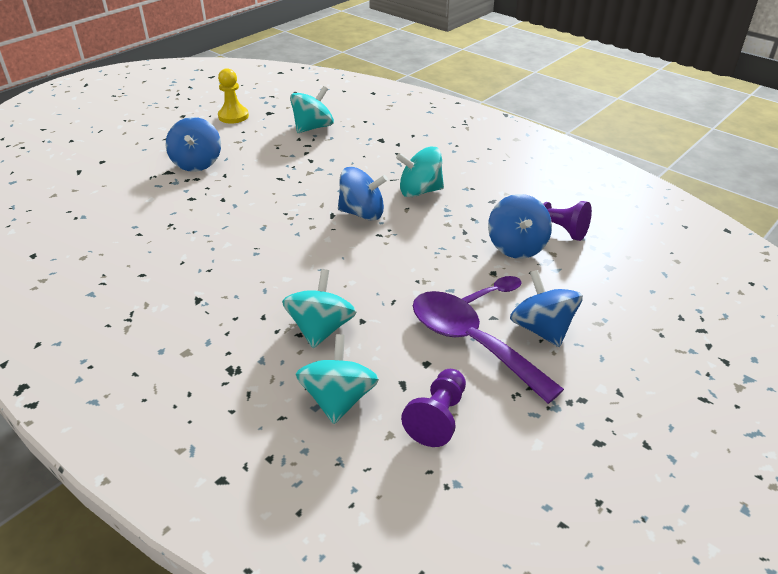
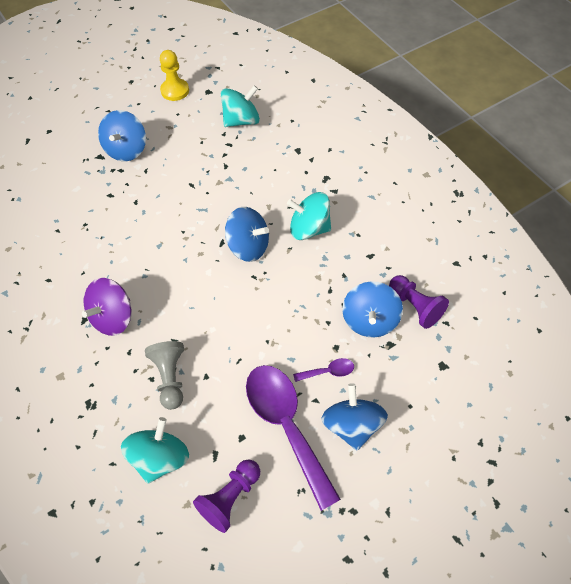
camera: 15 degrees right, 20 degrees up
(232, 291) = (113, 317): none -> purple spinning top
(321, 329) = (170, 377): turquoise spinning top -> grey pawn

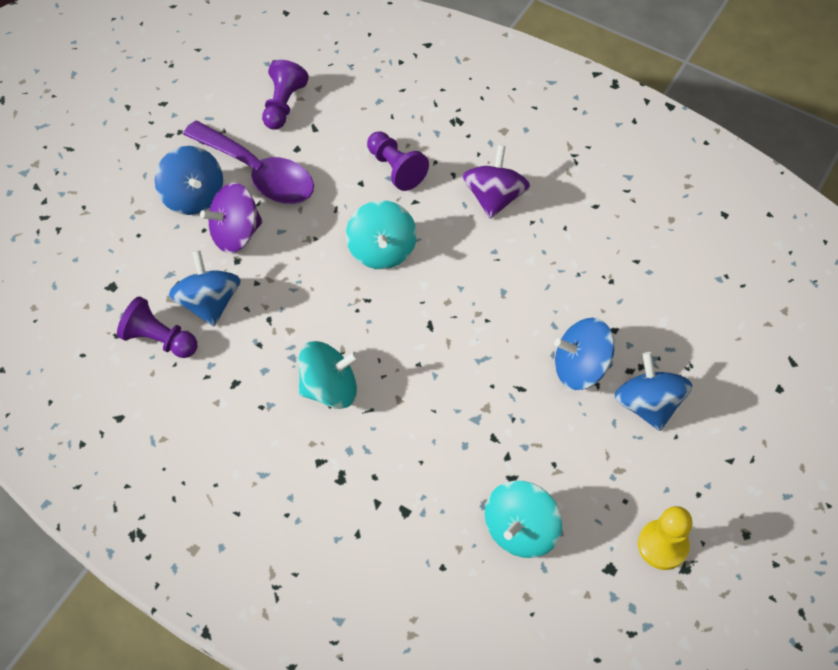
camera: 155 degrees right, 0 degrees up
(160, 457) = (363, 108): turquoise spinning top -> turquoise spinning top (382, 250)
(170, 377) = (396, 168): grey pawn -> purple pawn
(248, 246) = (394, 333): blue spinning top -> blue spinning top (580, 367)
(328, 371) = (236, 234): purple spoon -> purple spinning top

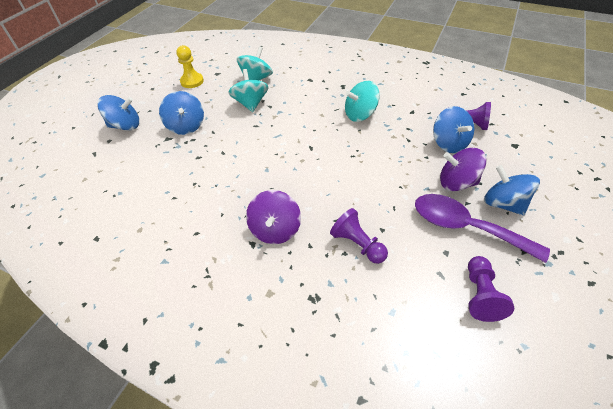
camera: 175 degrees right, 10 degrees down
(236, 234) = (456, 183): purple spinning top -> purple spinning top turned 135 degrees counterclockwise
(382, 250) = (351, 184): turquoise spinning top -> turquoise spinning top (250, 103)
(580, 367) = (221, 137): blue spinning top -> blue spinning top (125, 126)

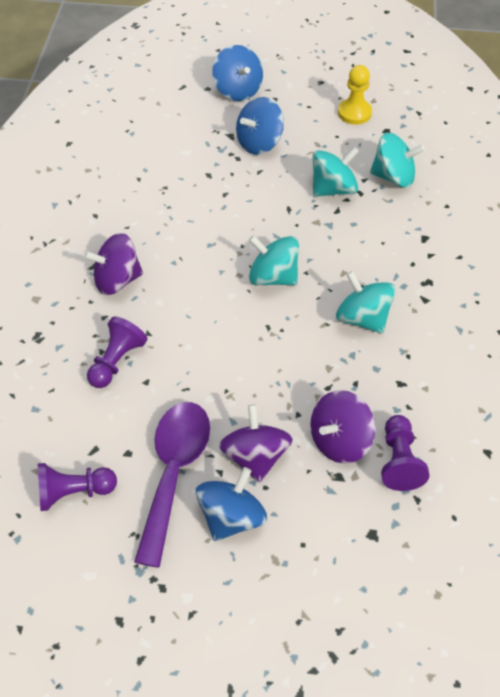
camera: 70 degrees right, 5 degrees up
(311, 144) = (273, 277): none -> turquoise spinning top
(449, 143) = (339, 440): blue spinning top -> purple spinning top

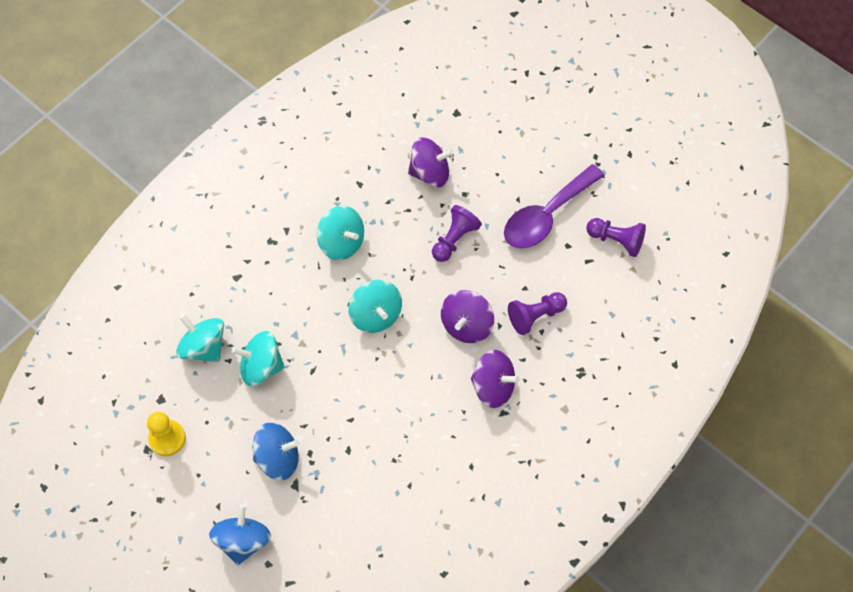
camera: 145 degrees left, 10 degrees up
(231, 517) = (530, 169): blue spinning top -> none
(255, 456) = (489, 195): purple spinning top -> purple spinning top (466, 325)
(362, 318) = (342, 243): turquoise spinning top -> turquoise spinning top turned 45 degrees counterclockwise
(399, 461) = (405, 140): purple pawn -> purple pawn (454, 239)

